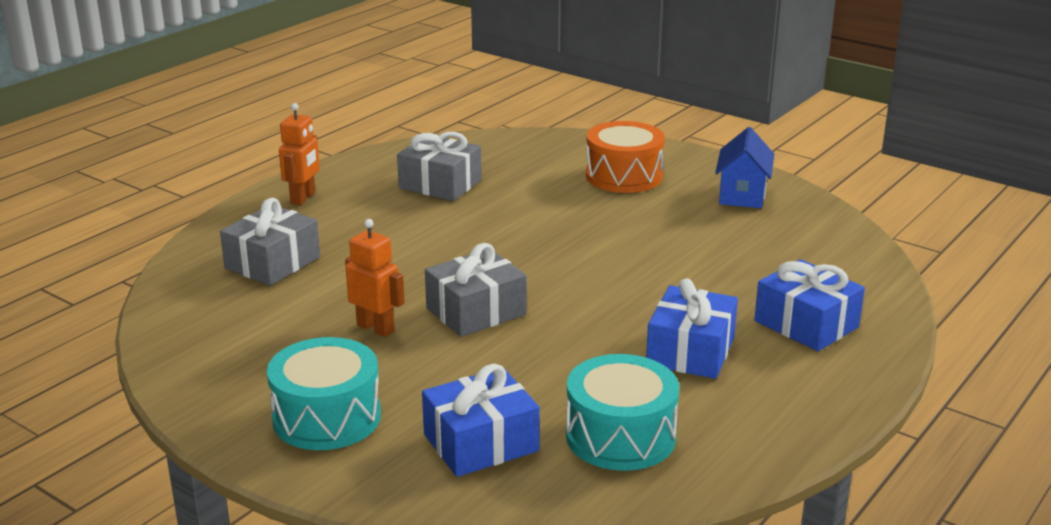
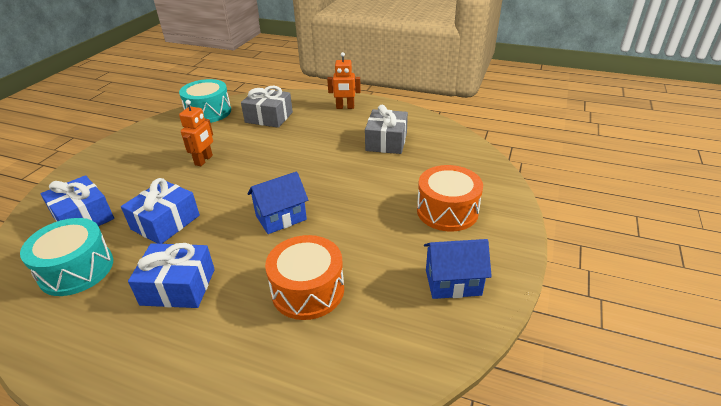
camera: 75 degrees right, 10 degrees up
(327, 417) = (117, 167): turquoise drum -> turquoise drum (208, 112)
(476, 311) = (225, 187): grey gift -> none
(580, 274) = (281, 218): none -> blue house
(727, 269) = (308, 290): none -> orange drum
(806, 324) = (222, 352): blue gift -> blue gift (165, 222)

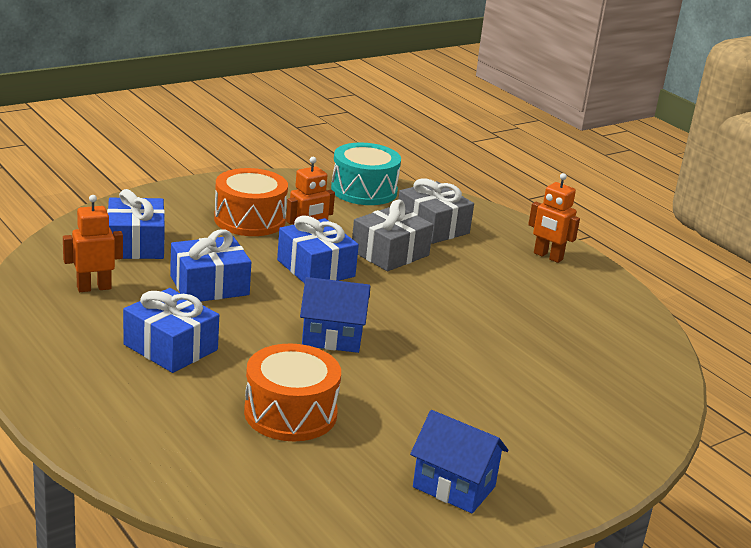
camera: 30 degrees right, 10 degrees down
(76, 269) = (94, 288): turquoise drum -> orange robot
(226, 175) = (316, 268): none -> blue gift
(386, 141) = (554, 319): grey gift -> grey gift (390, 253)
(447, 211) = (537, 424): orange drum -> orange drum (250, 220)

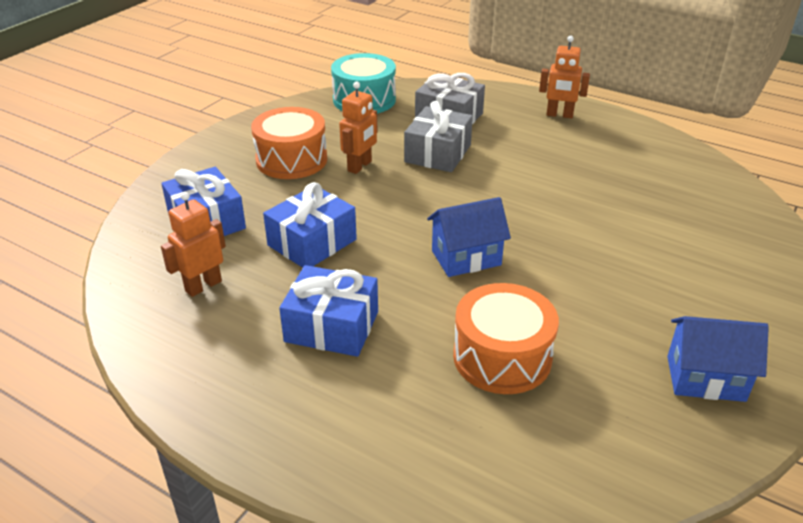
camera: 20 degrees left, 10 degrees up
(316, 268) = (390, 190): blue gift -> none

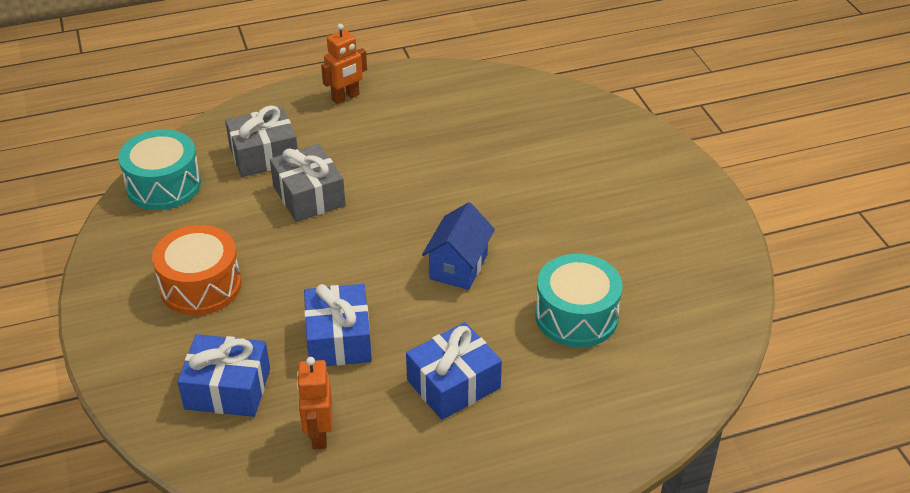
camera: 50 degrees left, 5 degrees up
(360, 166) = (267, 250): orange robot -> none
(502, 357) = (576, 316): orange drum -> turquoise drum
(705, 378) = (685, 241): blue house -> none

